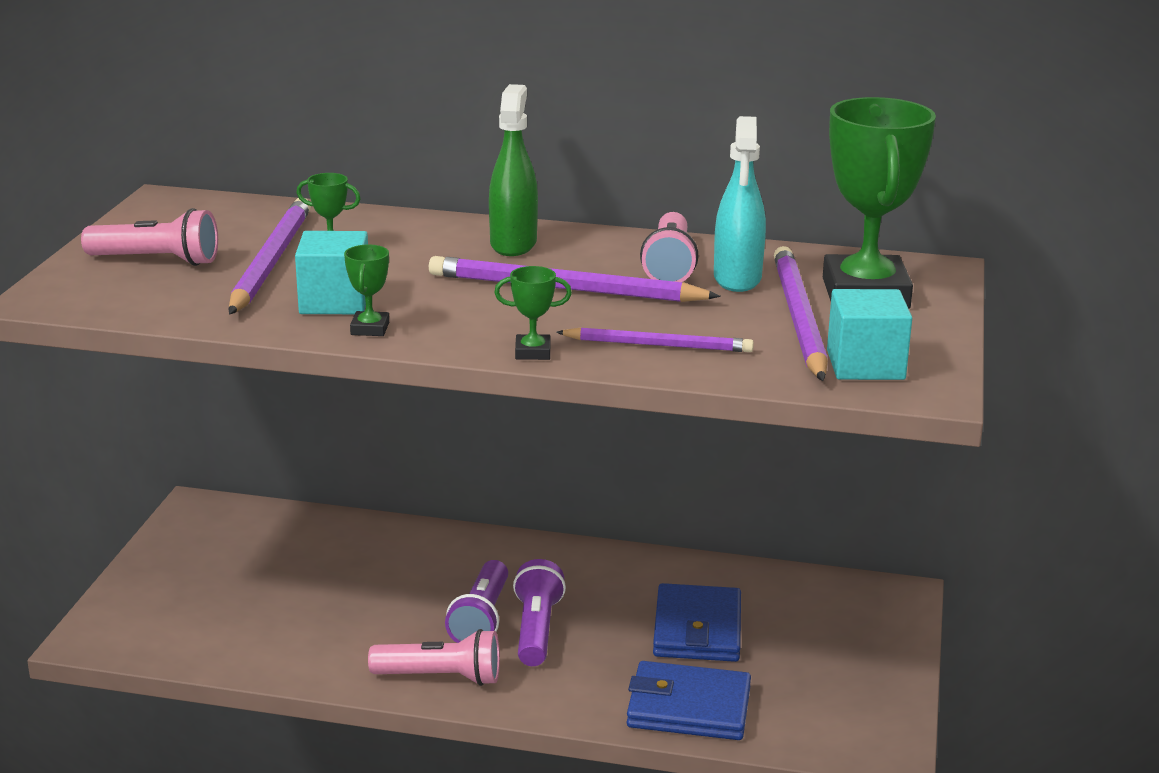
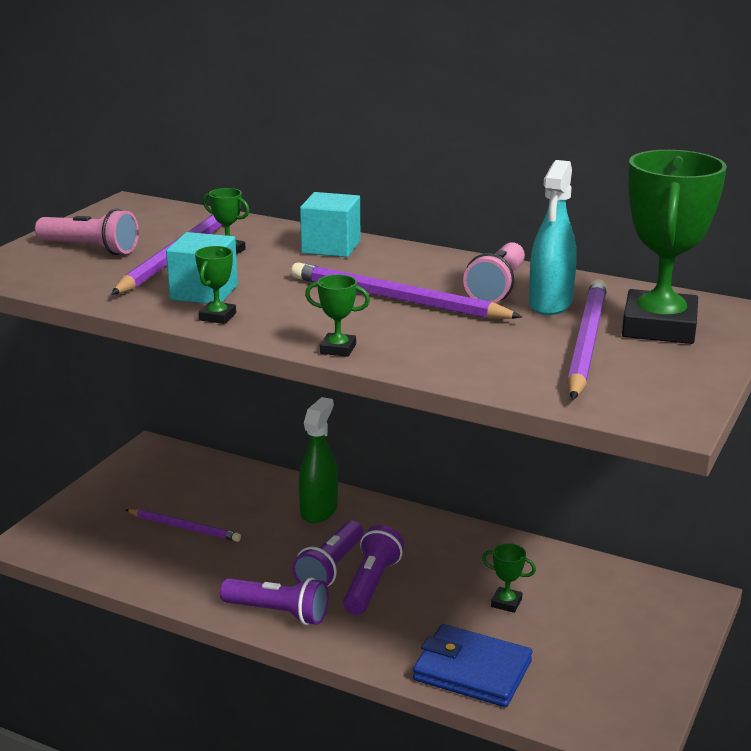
camera: 15 degrees right, 0 degrees up
(441, 677) = (278, 613): pink flashlight -> purple flashlight
(513, 244) = (376, 259): green spray bottle -> green spray bottle (319, 510)
(658, 345) = (448, 353): purple pencil -> purple pencil (184, 527)
(697, 629) = (506, 603): blue wallet -> green trophy
(865, 365) = (625, 390): turquoise cube -> turquoise cube (331, 247)

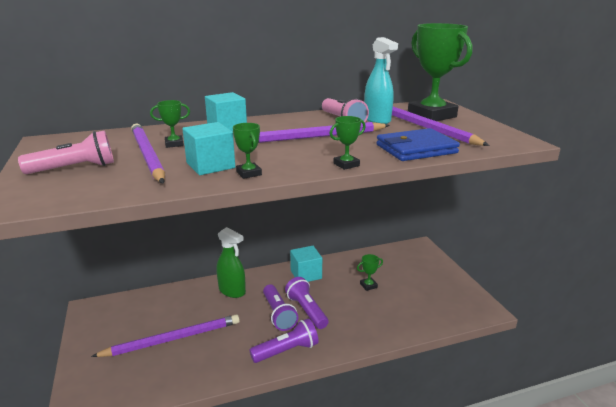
camera: 45 degrees left, 0 degrees up
(184, 527) = (173, 339): purple pencil -> purple pencil, size x1.61
(319, 510) = (232, 291): green spray bottle -> green spray bottle turned 150 degrees clockwise
(442, 540) = (306, 274): none -> turquoise cube
(472, 671) = (401, 321): blue wallet -> blue wallet (416, 149)

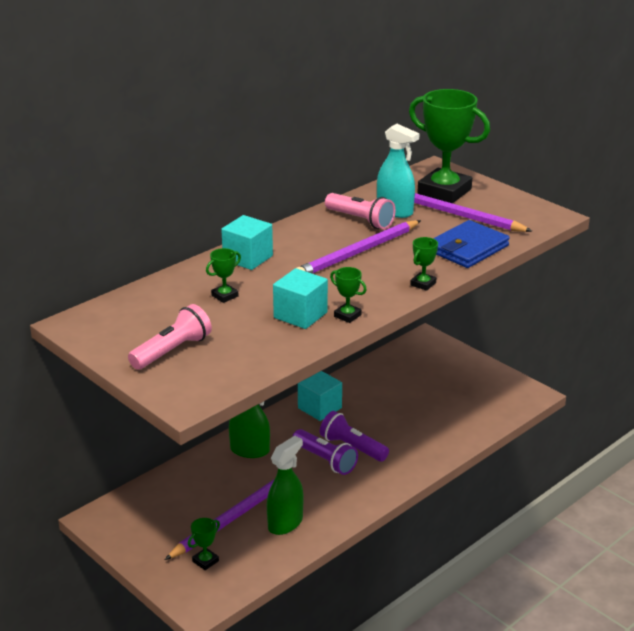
camera: 25 degrees left, 5 degrees up
(147, 155) = (219, 317): purple pencil -> none
(206, 357) = (285, 523): none -> green spray bottle
(287, 351) = (364, 492): purple flashlight -> none
(368, 285) = (399, 401): green trophy -> green trophy (205, 561)

